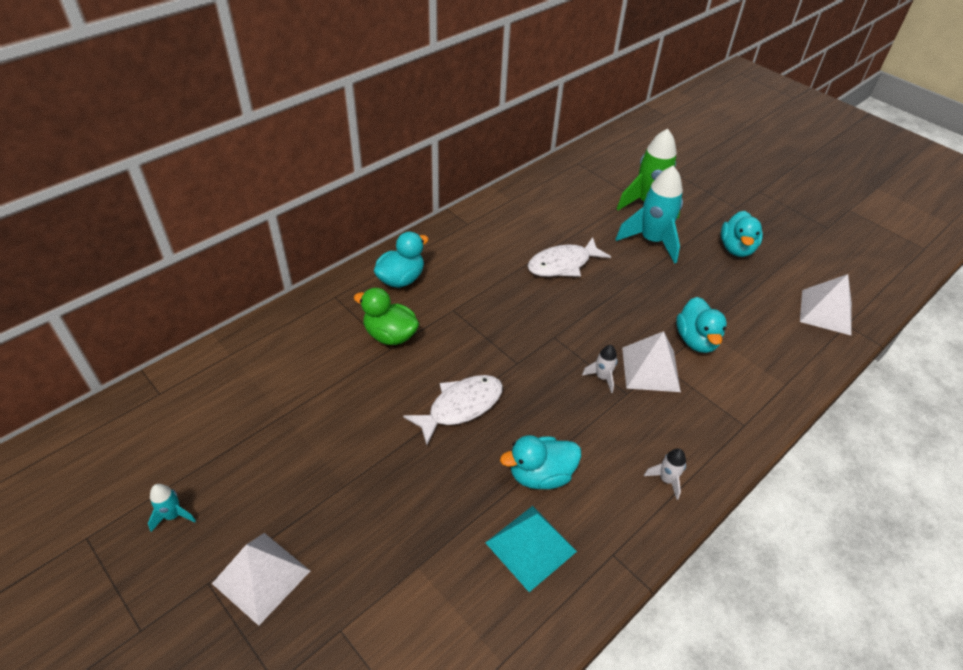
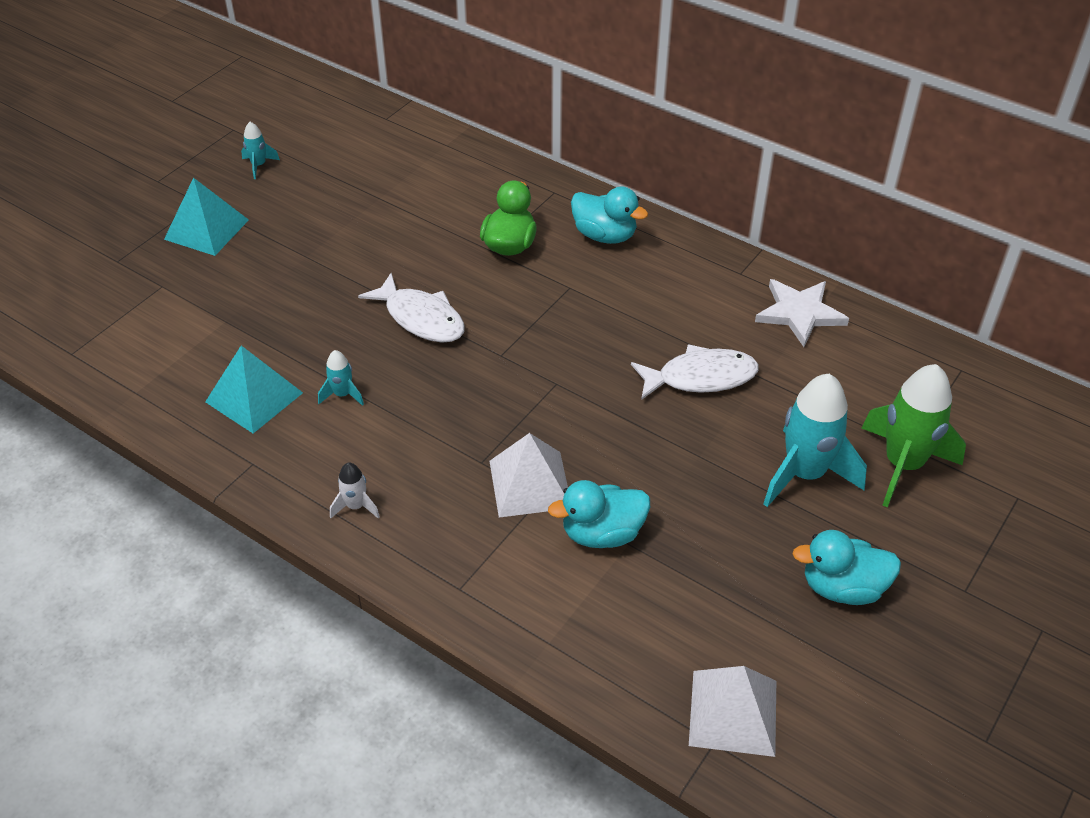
camera: 80 degrees right, 0 degrees up
(261, 577) = (206, 229): white pyramid -> turquoise pyramid
(514, 208) = (800, 313): none -> white star
(540, 475) = (342, 394): turquoise duck -> turquoise rocket
(563, 264) = (700, 377): white fish -> white fish turned 120 degrees clockwise
(602, 377) = (500, 435): white rocket -> none

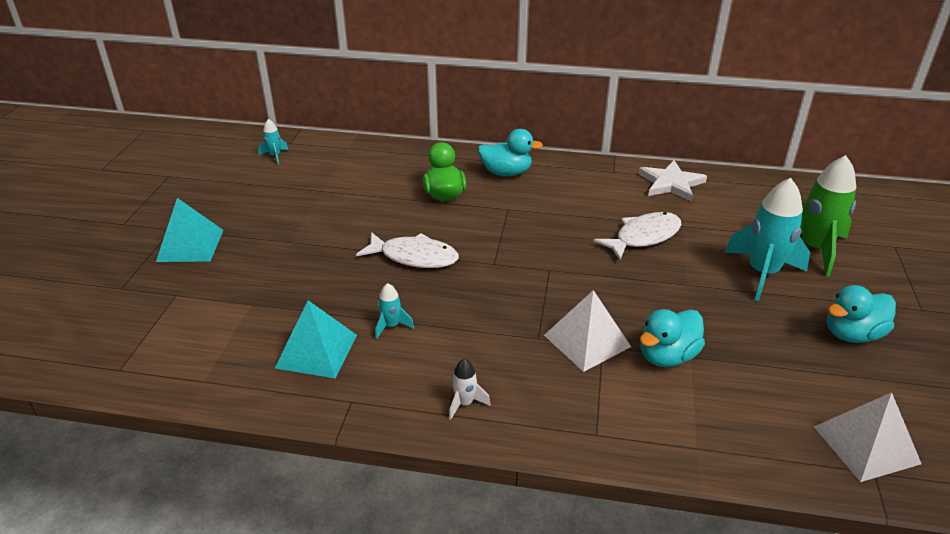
camera: 25 degrees left, 10 degrees down
(259, 165) = (207, 193): turquoise rocket -> turquoise rocket (275, 156)

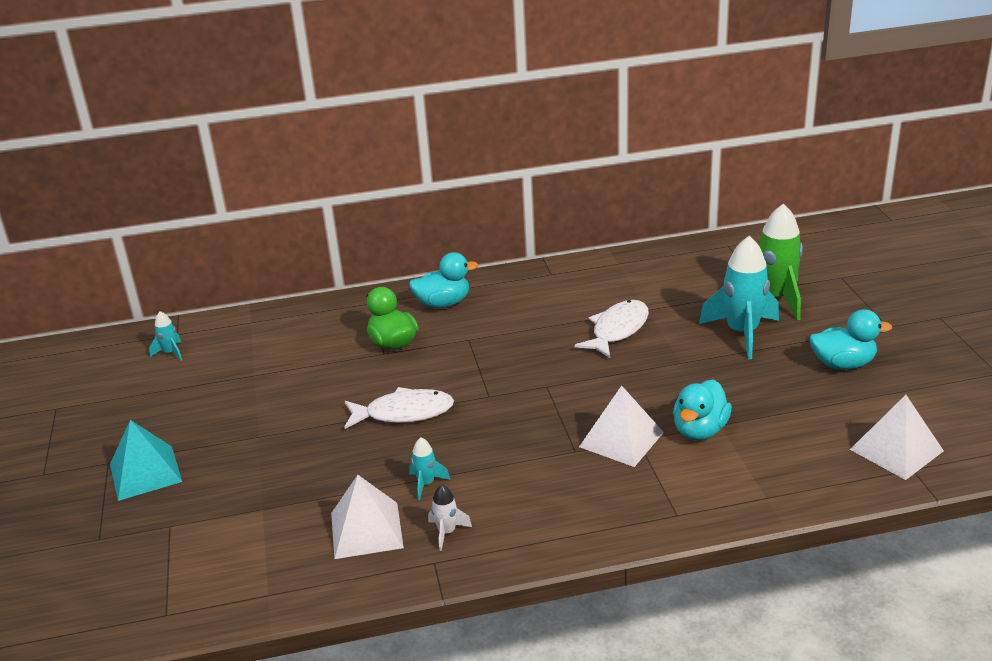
camera: 20 degrees left, 5 degrees down
(316, 351) = (366, 530): turquoise pyramid -> white pyramid
(465, 403) = (544, 528): white rocket -> white rocket (447, 532)
(671, 183) = (614, 271): white star -> none
(852, 334) = (843, 364): turquoise duck -> turquoise duck turned 135 degrees counterclockwise

